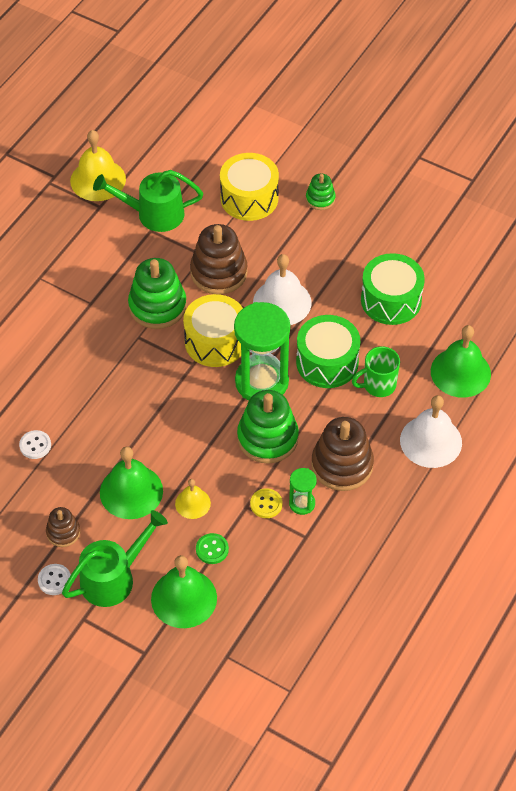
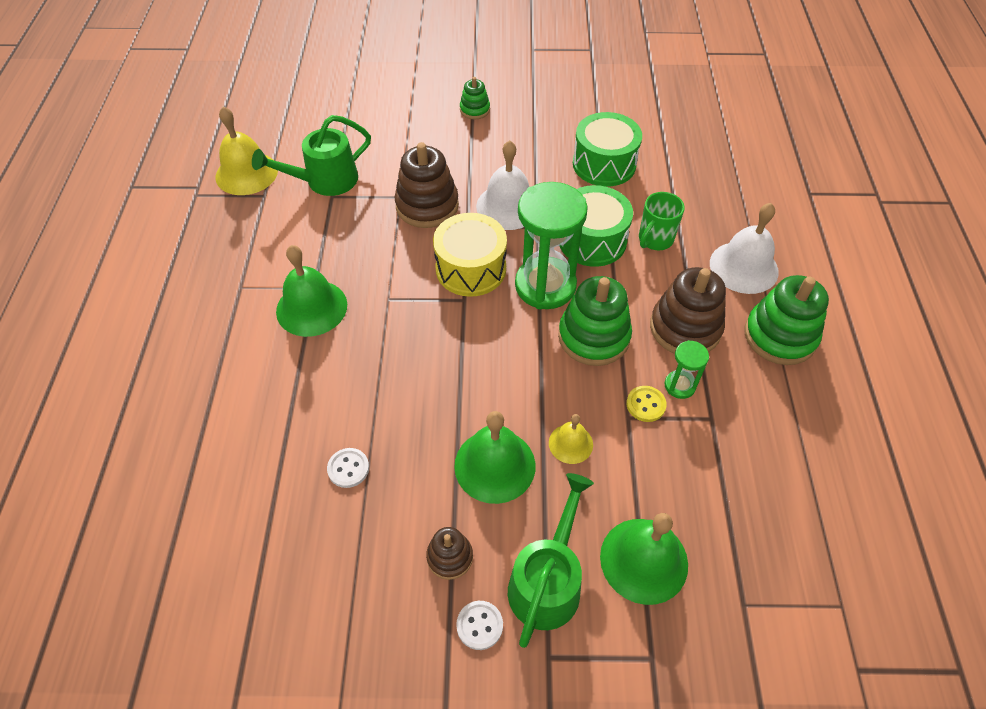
camera: 30 degrees left, 0 degrees up
(157, 306) = (387, 261): green stacking toy -> green stacking toy (780, 336)
(212, 549) = (630, 484): green button -> none
(249, 198) = (409, 133): yellow drum -> none
(460, 372) = (715, 197): green bell -> green bell (311, 307)

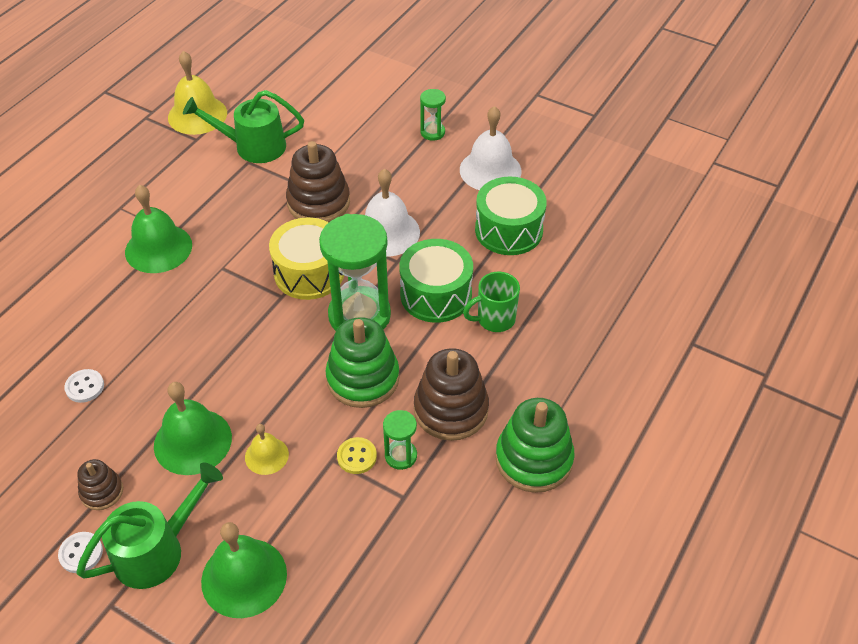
camera: 30 degrees right, 5 degrees down
(474, 110) = (432, 132): green stacking toy -> green hourglass
(743, 267) = (557, 382): white bell -> white bell (490, 170)

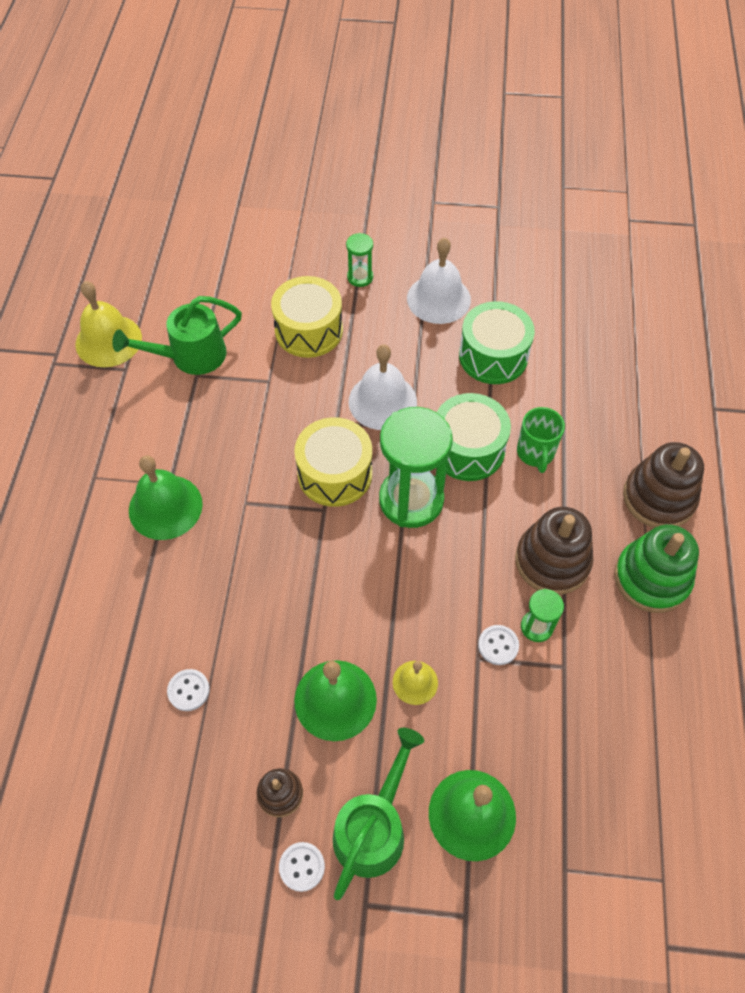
camera: 25 degrees left, 10 degrees up
(318, 202) = (296, 394): brown stacking toy -> brown stacking toy (658, 498)
(357, 456) = (498, 645): yellow button -> white button
(361, 158) = (309, 330): none -> yellow drum
(363, 378) = (454, 563): green stacking toy -> none
(494, 319) = (535, 453): green mug -> green mug turned 45 degrees counterclockwise

